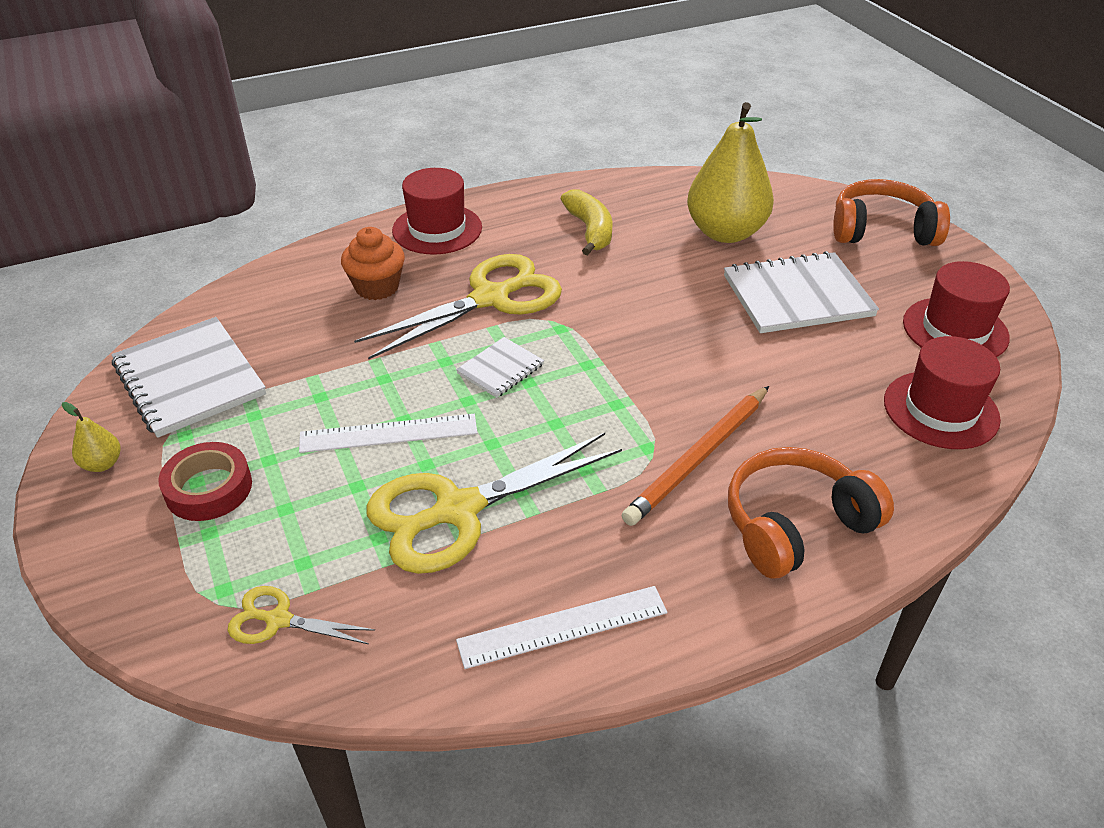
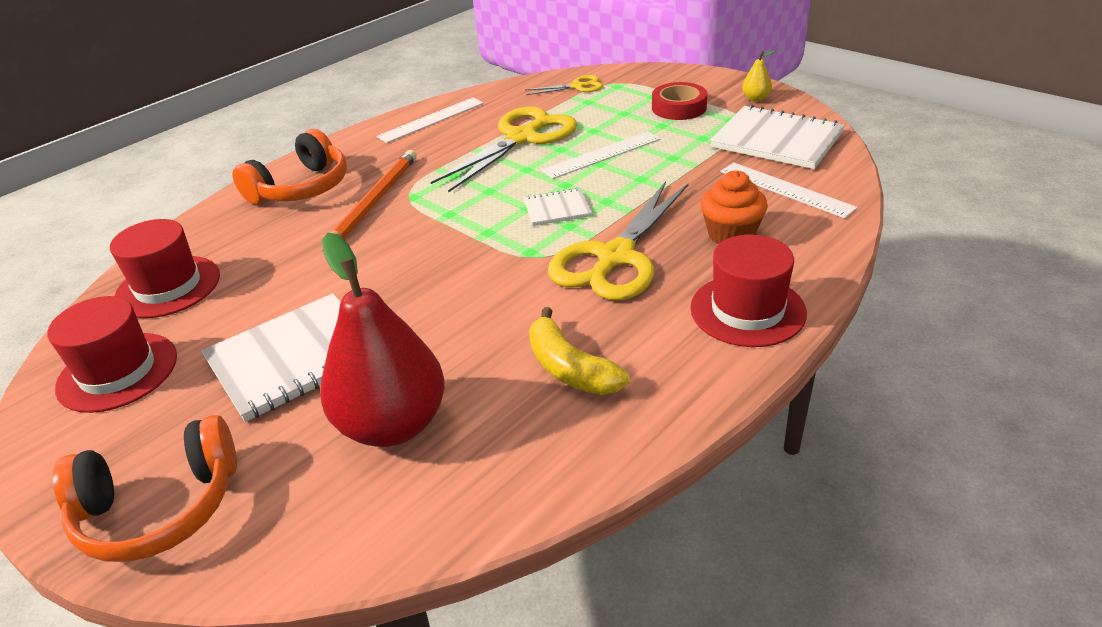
camera: 160 degrees right, 5 degrees down
(273, 314) = (785, 189): none -> white ruler
(500, 369) = (557, 209): white notebook -> white notebook turned 60 degrees clockwise
(725, 232) = (393, 425): yellow pear -> red pear

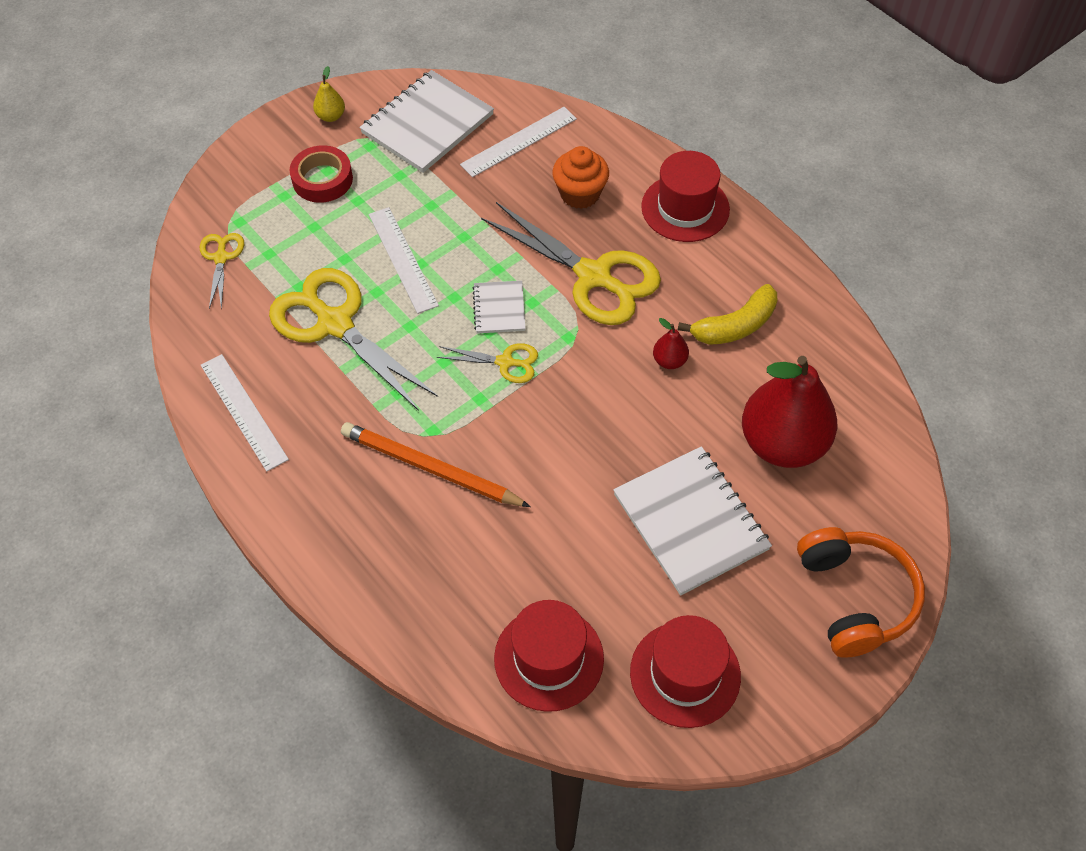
camera: 85 degrees left, 20 degrees up
(301, 188) = (371, 547): orange headphones -> none
(492, 221) = (506, 362): none -> yellow scissors
(508, 322) = (669, 361): none -> red pear

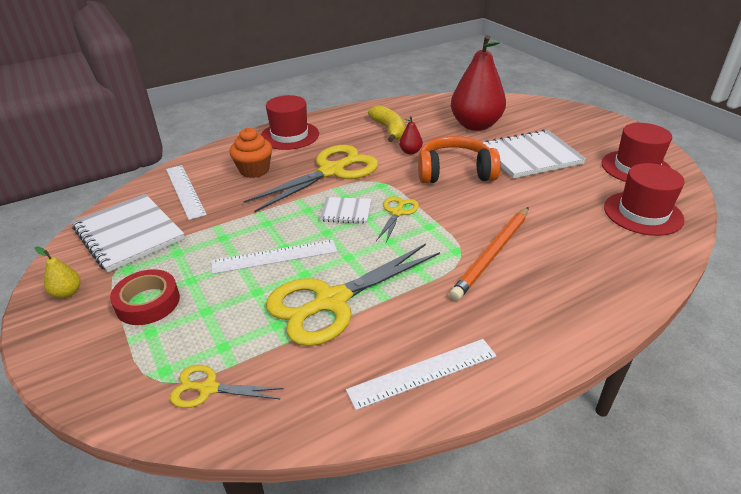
camera: 80 degrees left, 20 degrees down
(855, 597) = (572, 118): orange headphones -> orange headphones (454, 172)

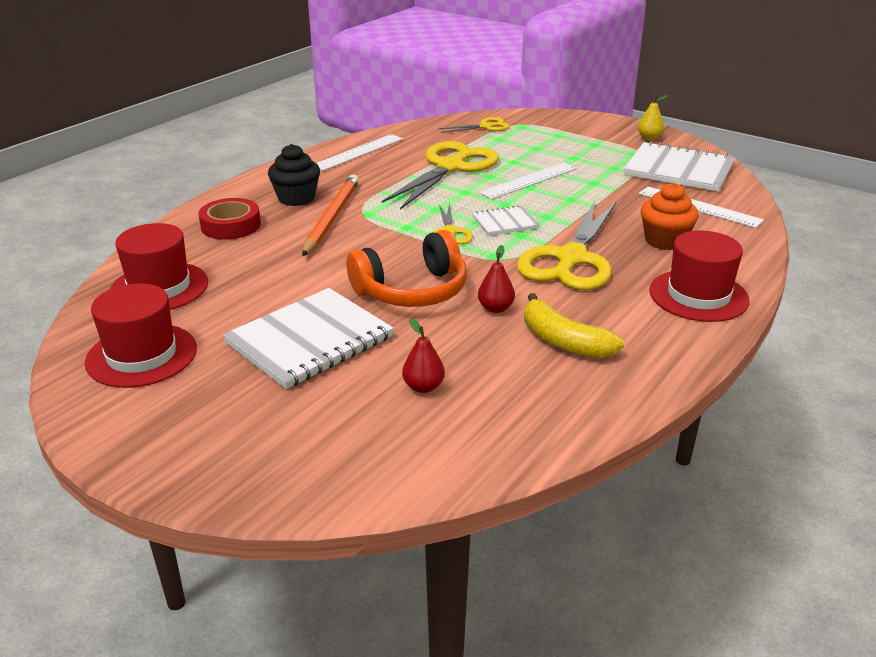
camera: 155 degrees right, 5 degrees down
(148, 302) = (584, 144): red tape -> red tape (231, 225)
(475, 125) = (423, 387): red pear -> red pear, size x0.40
(523, 293) = (296, 198): none -> black cupcake

